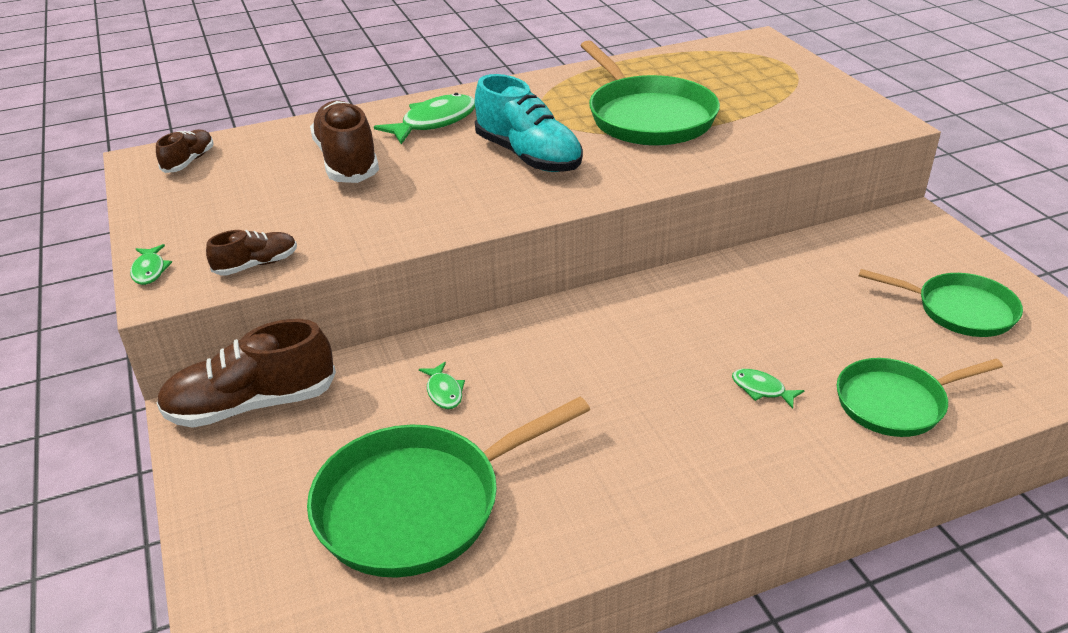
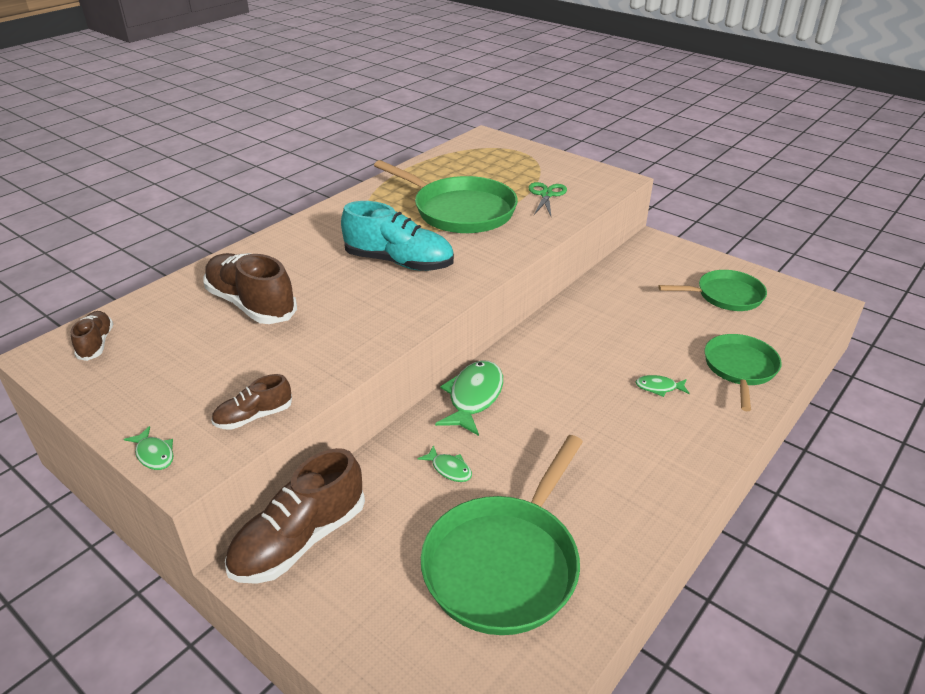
camera: 30 degrees left, 0 degrees up
(256, 265) = (254, 416): brown shoe -> brown shoe turned 150 degrees counterclockwise
(434, 122) = (297, 253): green fish -> green fish (474, 397)
(772, 121) = (546, 195): none -> green scissors
(895, 403) = (740, 368): green pan -> green pan turned 150 degrees clockwise

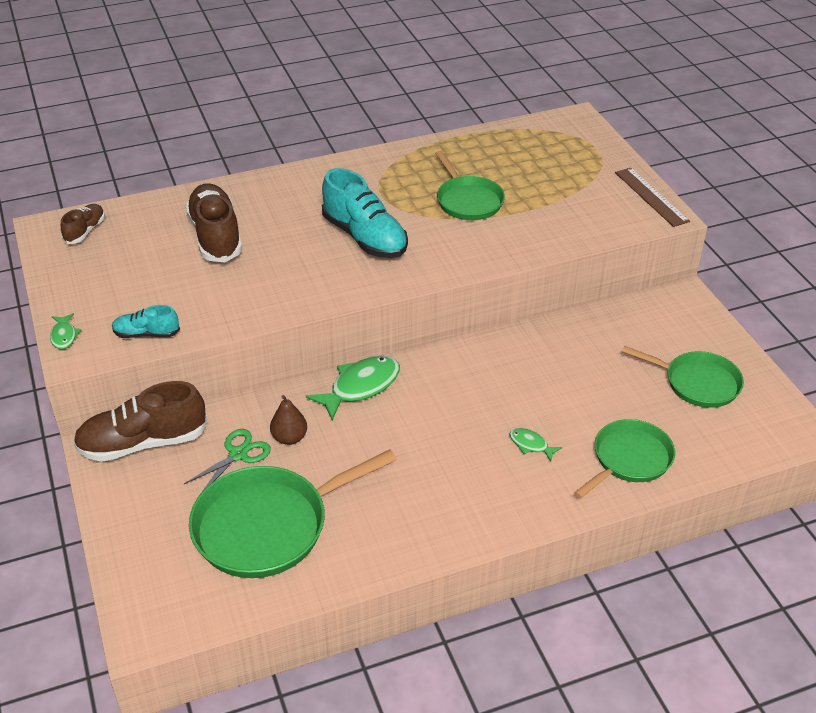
camera: 30 degrees right, 5 degrees up
(254, 416) = (146, 334): brown shoe -> turquoise shoe
(449, 469) = (289, 438): green fish -> brown pear
(459, 211) = (468, 201): green pan -> green pan, size x0.63
(546, 195) = (570, 210): green scissors -> green scissors (238, 454)
(594, 170) = (651, 196): none -> brown ruler

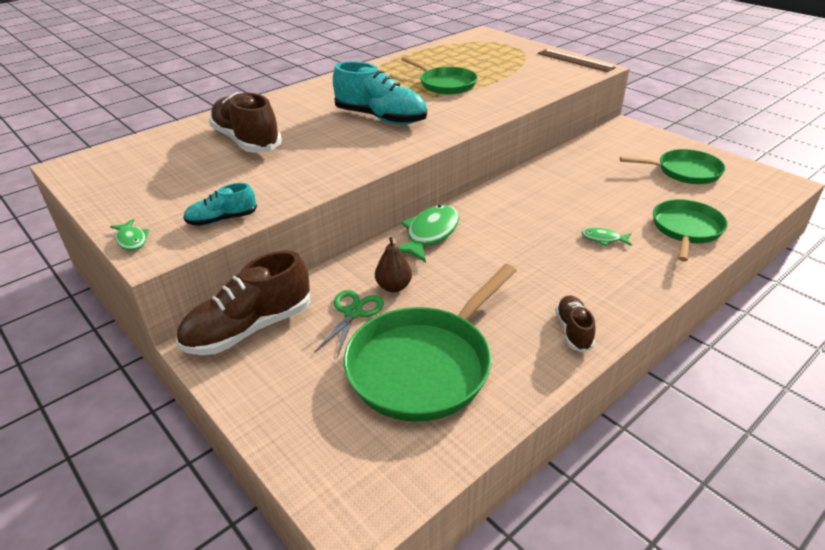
camera: 20 degrees left, 5 degrees down
(85, 231) = (113, 160): brown shoe -> brown shoe (573, 331)

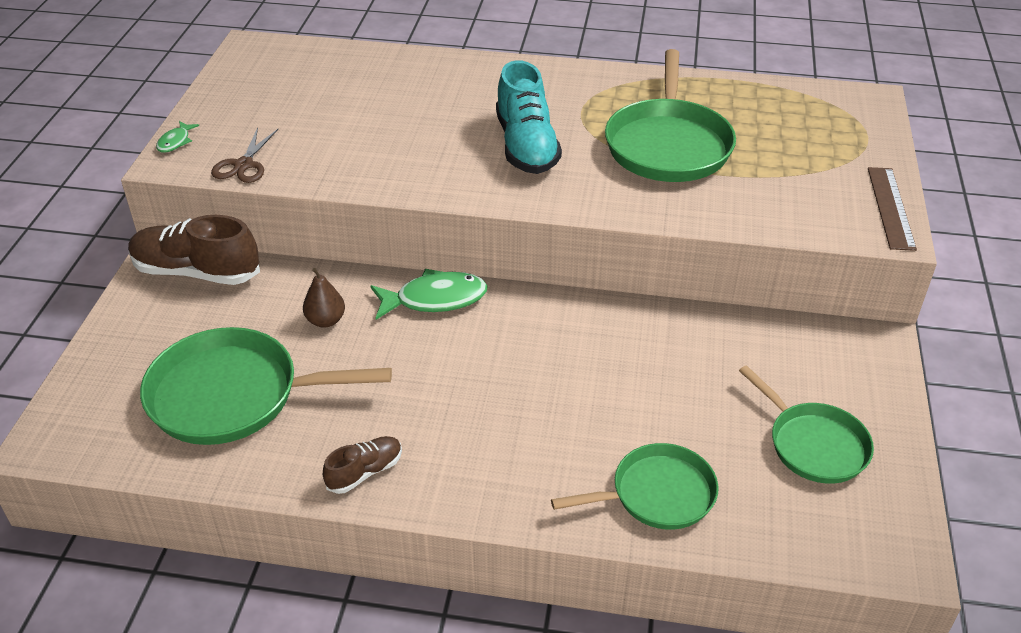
camera: 50 degrees right, 5 degrees up
(222, 219) = (243, 165): turquoise shoe -> brown scissors
(247, 141) = (385, 99): brown shoe -> none
(353, 313) = (267, 316): green scissors -> none
(445, 84) = (668, 145): green pan -> green pan, size x1.59
(603, 239) = (558, 430): green fish -> none

